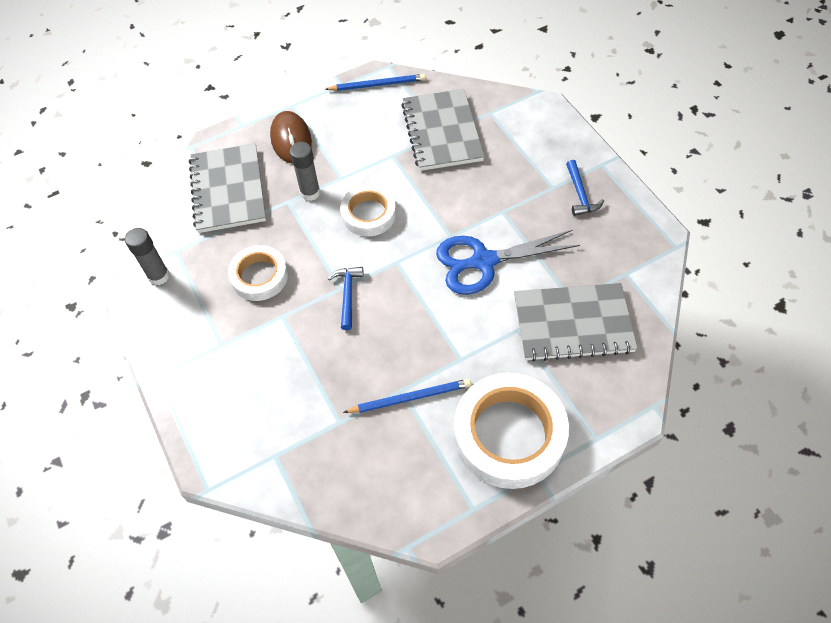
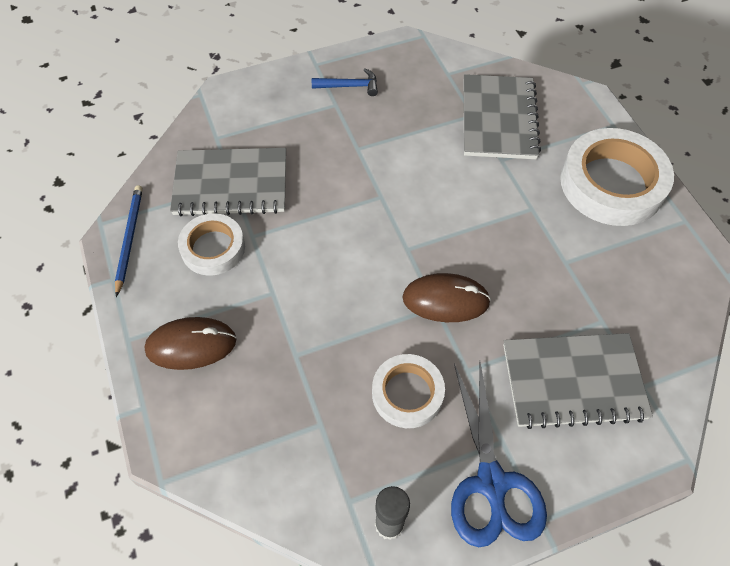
camera: 85 degrees left, 0 degrees up
(228, 190) = (258, 429): grey notebook -> grey notebook (573, 381)
(310, 193) = (288, 328): grey glue stick -> none
(347, 295) = (445, 300): blue hammer -> brown mouse
(368, 214) = (335, 268): white tape -> white tape (213, 248)
(410, 398) = (574, 255): blue pencil -> none
(483, 261) = (418, 173): blue scissors -> blue scissors (491, 482)

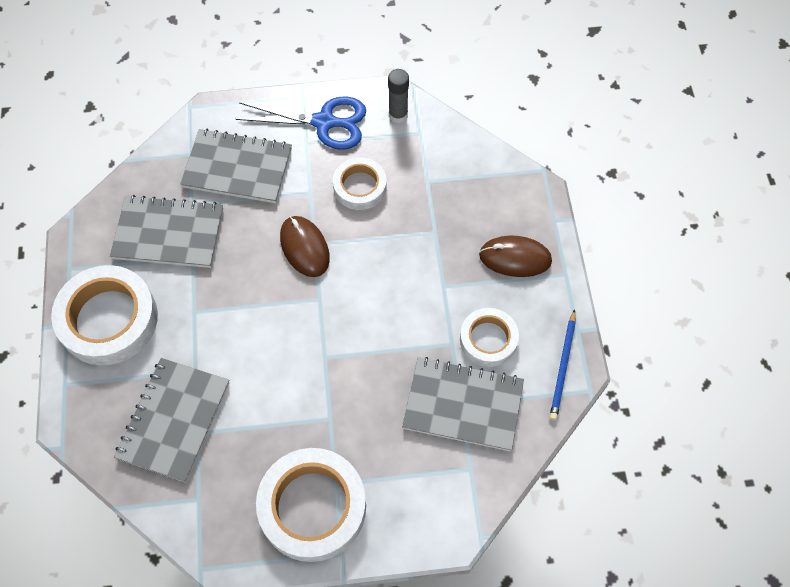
camera: 165 degrees left, 5 degrees up
(349, 86) = (312, 507): blue hammer -> white tape
(445, 300) = (304, 247): brown mouse -> brown mouse turned 45 degrees clockwise
(491, 482) = (324, 122): blue scissors -> blue scissors turned 90 degrees clockwise
(606, 280) = (168, 233): none -> grey notebook

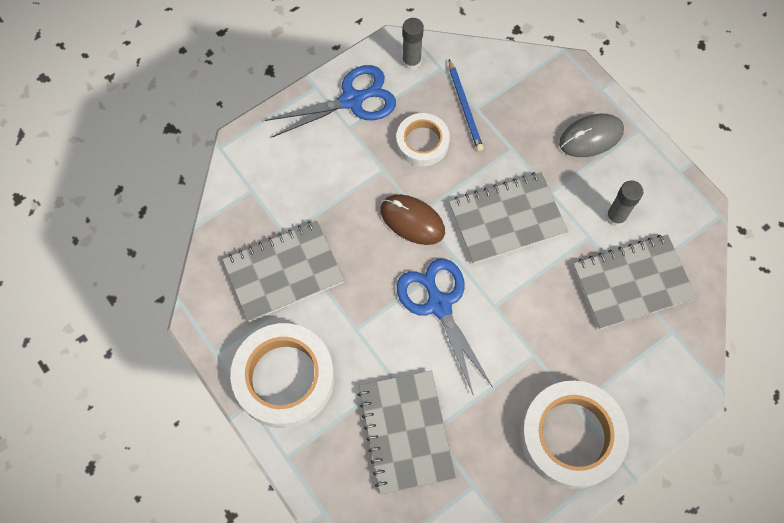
camera: 30 degrees left, 5 degrees up
(237, 168) = (304, 180): grey notebook -> grey notebook (506, 219)
(277, 330) = (439, 305): none -> blue scissors
(488, 339) = (615, 217): white tape -> grey glue stick
(515, 258) = (591, 137): brown mouse -> grey mouse
(563, 367) = (687, 208): blue pencil -> blue pencil (465, 107)

